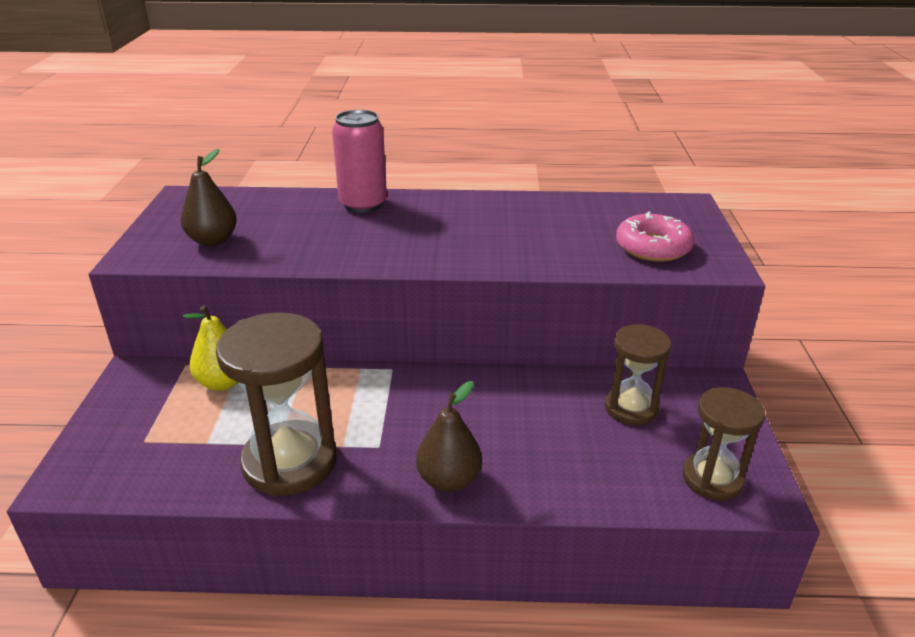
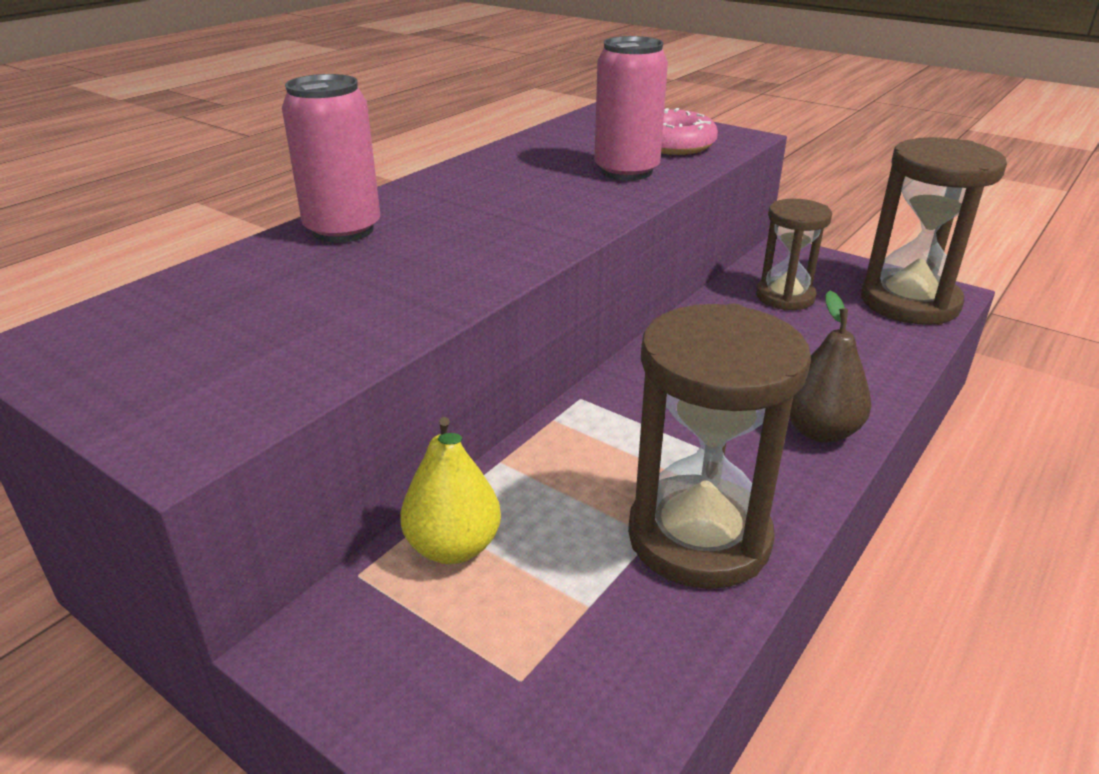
camera: 55 degrees left, 0 degrees up
(213, 241) = (257, 356): brown pear -> none
(570, 248) = (626, 171): none -> pink can
(712, 479) = (909, 302): brown hourglass -> brown hourglass, size x1.62

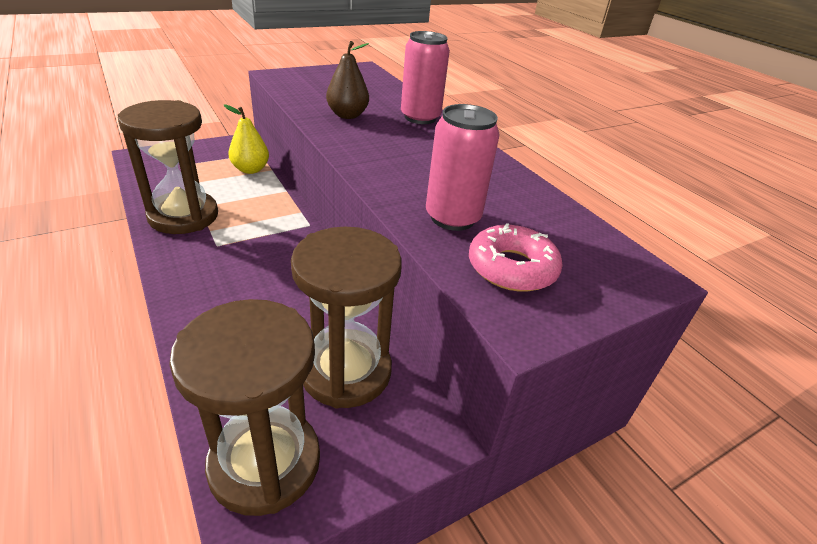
camera: 110 degrees right, 5 degrees up
(785, 297) = (346, 371): brown hourglass -> brown hourglass, size x1.62
(820, 431) = (192, 287): brown pear -> brown pear (347, 115)

